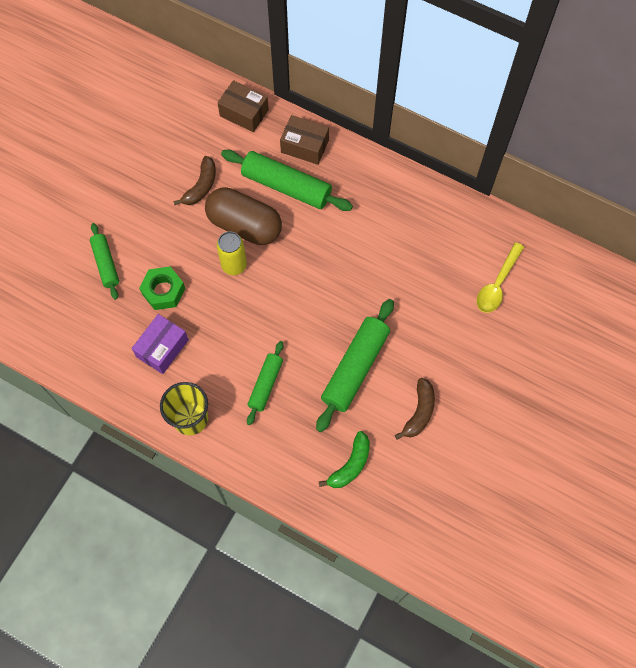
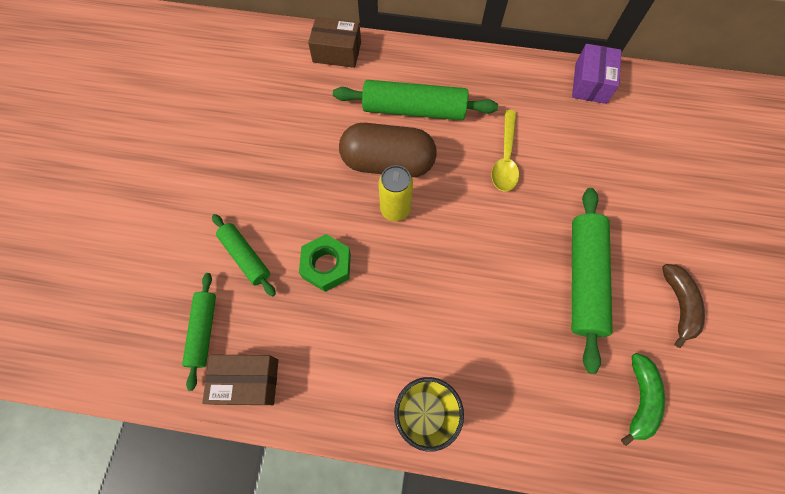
camera: 20 degrees left, 0 degrees up
(162, 348) = (353, 335): purple box -> purple box (590, 83)
(201, 186) = (322, 137): brown banana -> none
(265, 384) = (494, 336): green rolling pin -> green rolling pin (203, 331)
(304, 146) = (414, 65): brown box -> brown box (247, 381)
(497, 284) = (676, 139): yellow spoon -> yellow spoon (505, 158)

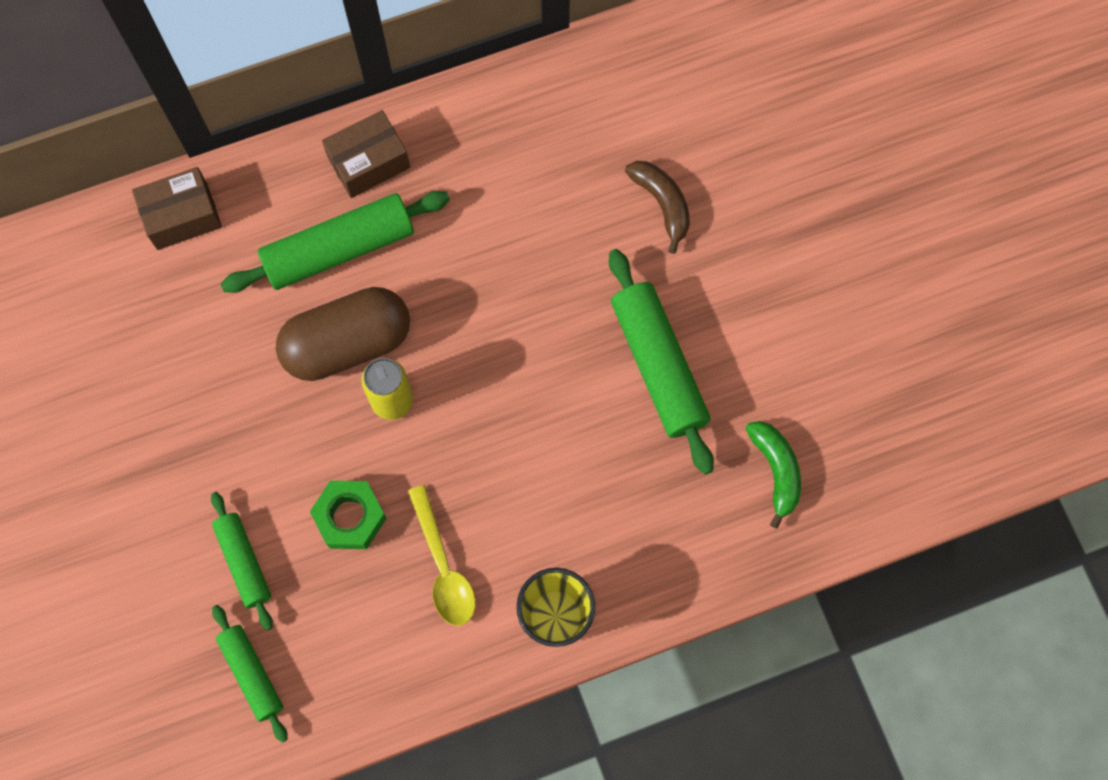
camera: 30 degrees left, 5 degrees up
(245, 257) = (244, 562): green rolling pin -> green rolling pin turned 45 degrees clockwise
(247, 381) = (340, 697): brown box -> brown box (368, 162)
(505, 158) = (493, 257): yellow spoon -> yellow spoon (443, 567)
(590, 83) = (550, 86): purple box -> none
(678, 304) = (776, 338): brown banana -> brown banana (662, 204)

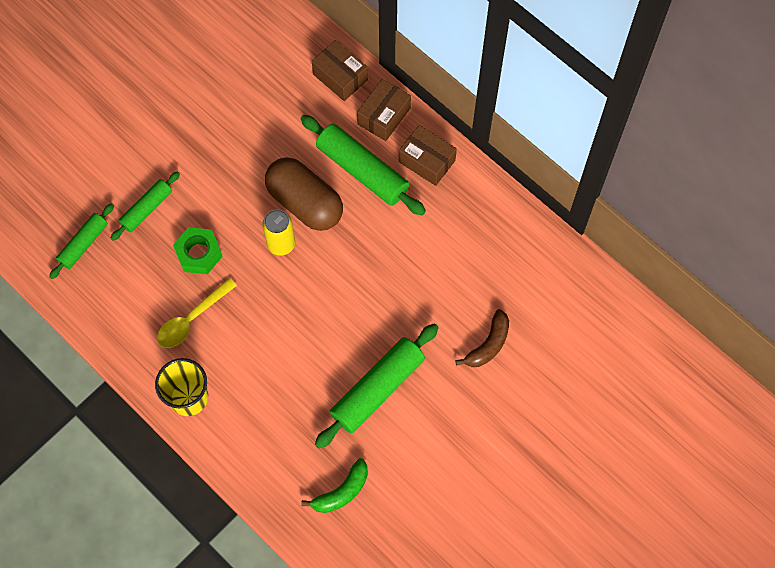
camera: 65 degrees right, 5 degrees down
(273, 186) = (384, 116): none -> brown box

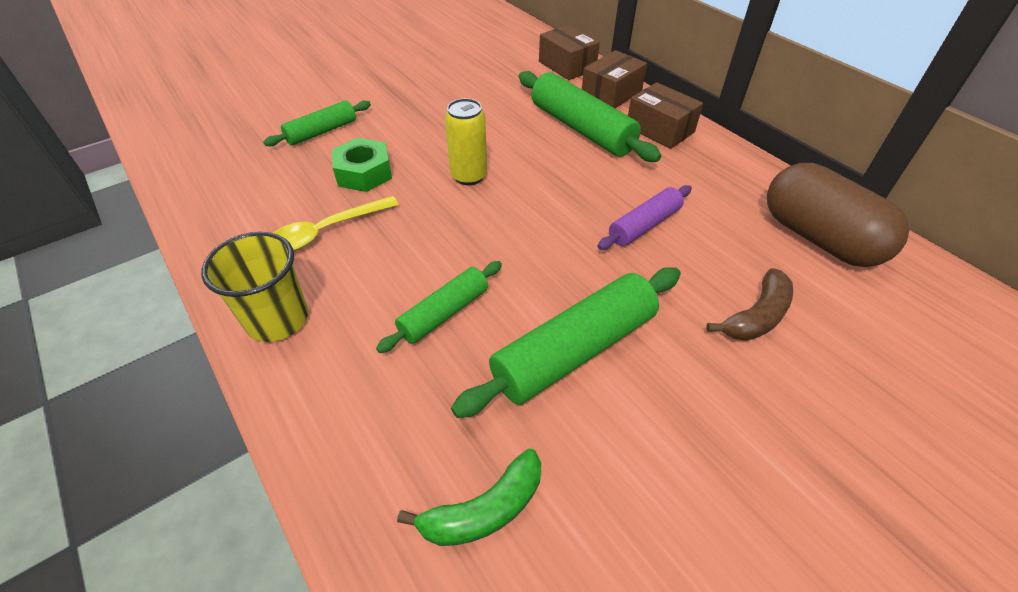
camera: 10 degrees right, 20 degrees down
(83, 244) = (233, 150): green rolling pin -> green rolling pin (444, 313)
(305, 203) = (507, 146): brown capsule -> brown capsule (818, 238)
(417, 275) = (644, 225): none -> purple rolling pin

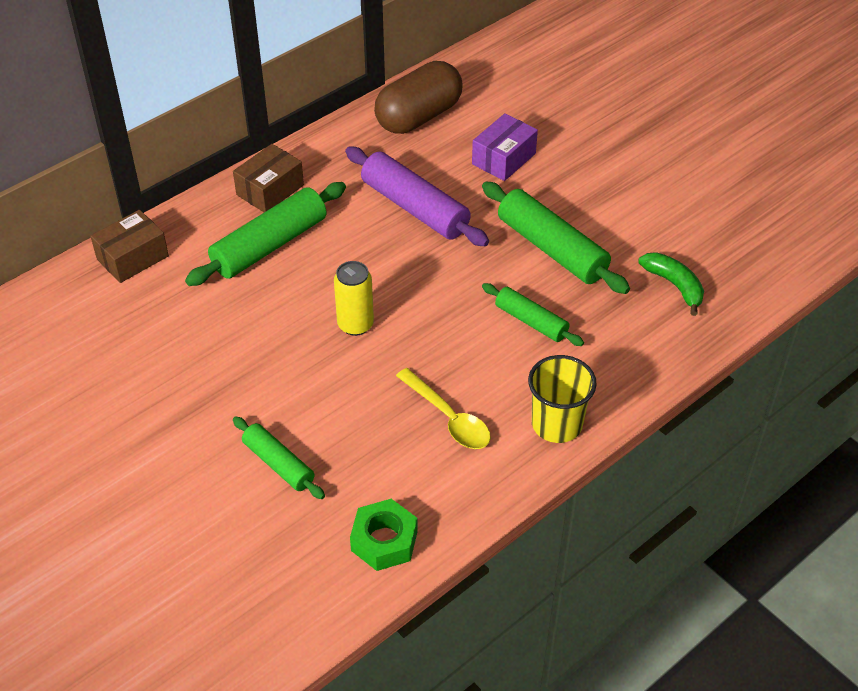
camera: 95 degrees left, 0 degrees up
(364, 173) = (356, 408): green nut -> green nut (384, 541)
(611, 94) = (200, 222): brown box -> none
(644, 225) = (415, 208): purple rolling pin -> purple rolling pin, size x1.70
(756, 316) = (503, 159): brown banana -> purple box

